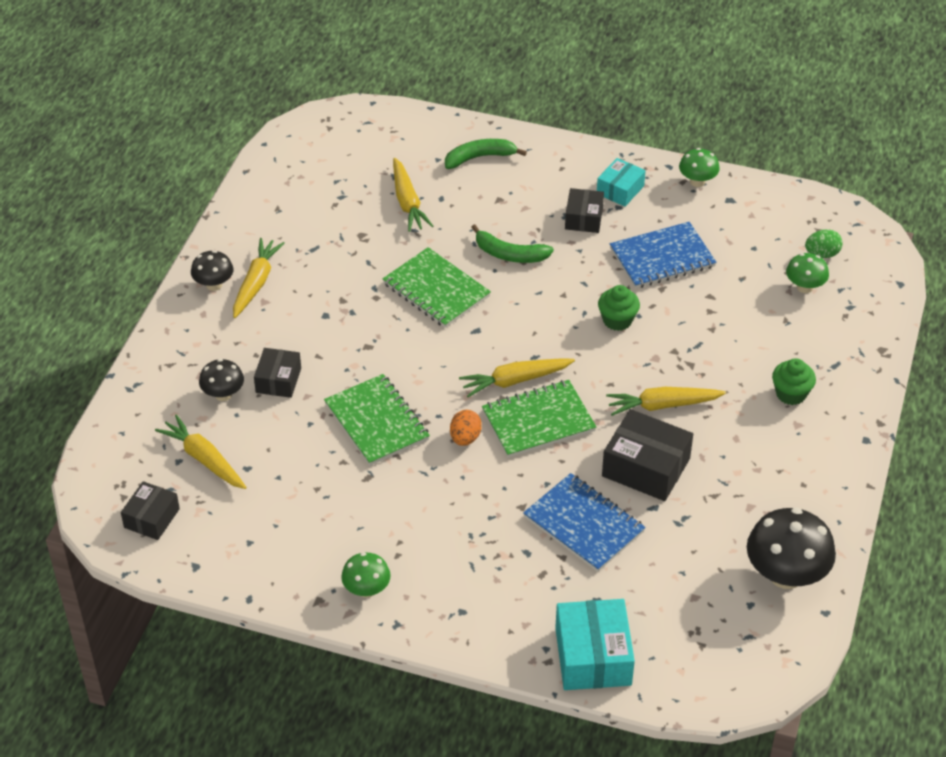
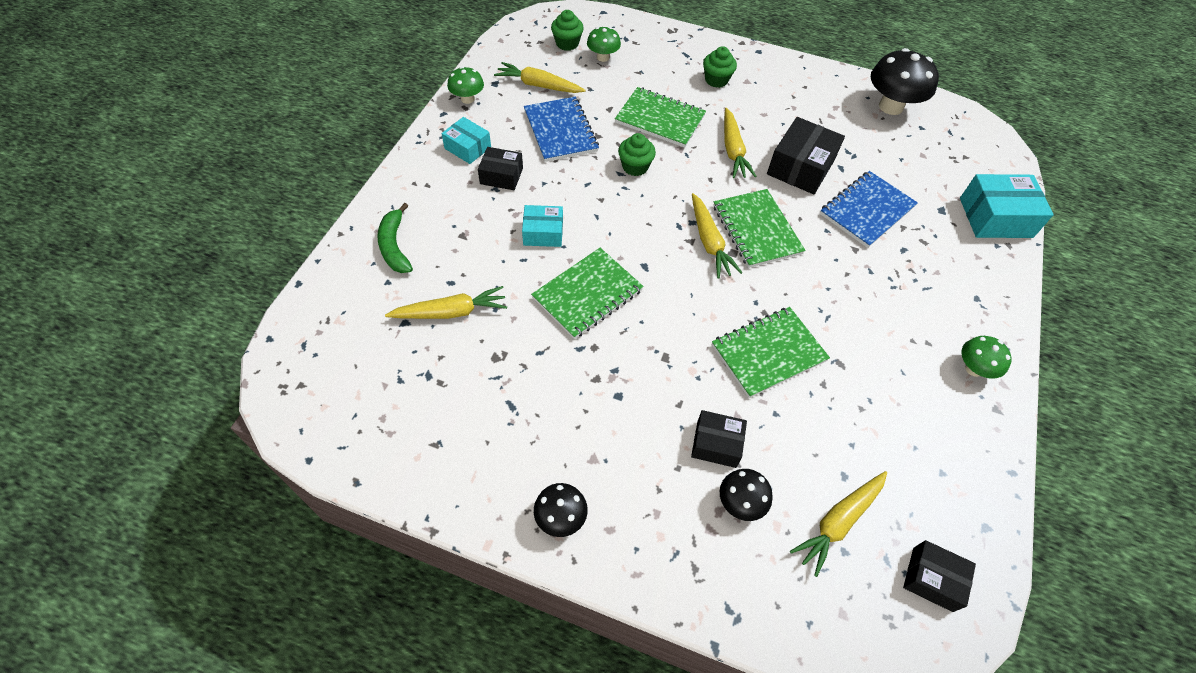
camera: 90 degrees left, 10 degrees up
(256, 283) = (561, 468): yellow carrot -> yellow carrot (538, 85)
(465, 438) = (782, 283): orange egg -> none
(510, 254) = (543, 233): green banana -> turquoise box
(702, 340) = (660, 119): none -> green notebook
(822, 254) = (567, 43): green egg -> green cupcake

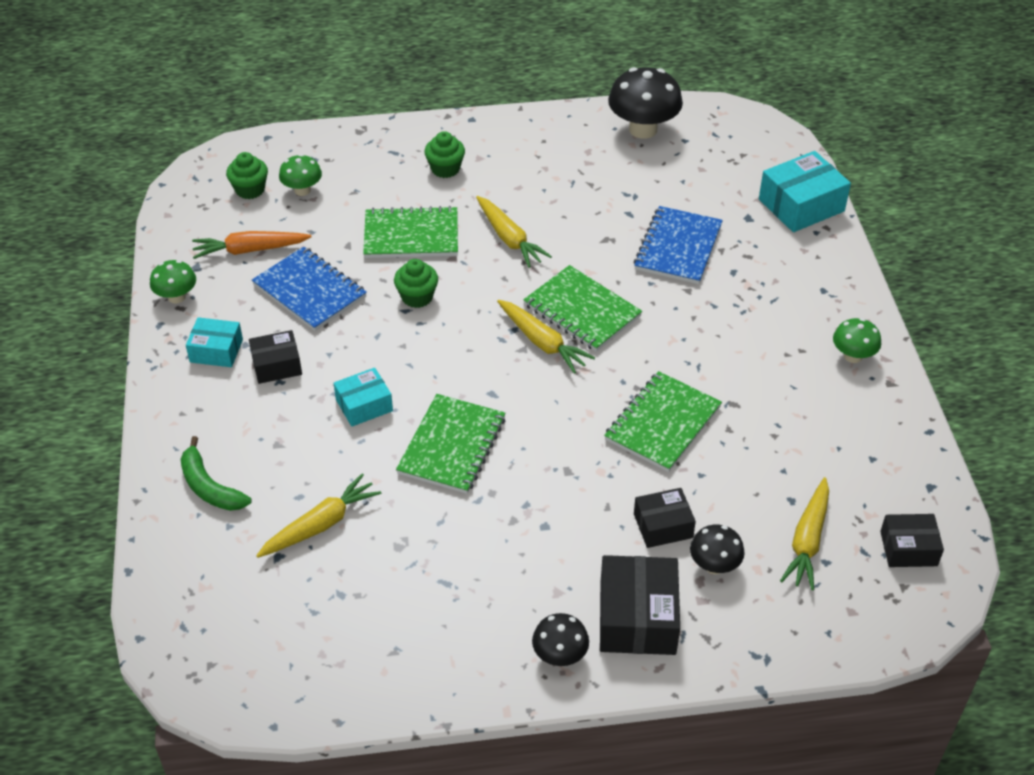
camera: 25 degrees left, 10 degrees down
(538, 85) = (249, 250): yellow carrot -> orange carrot
(800, 167) = (588, 229): black box -> black box (637, 618)

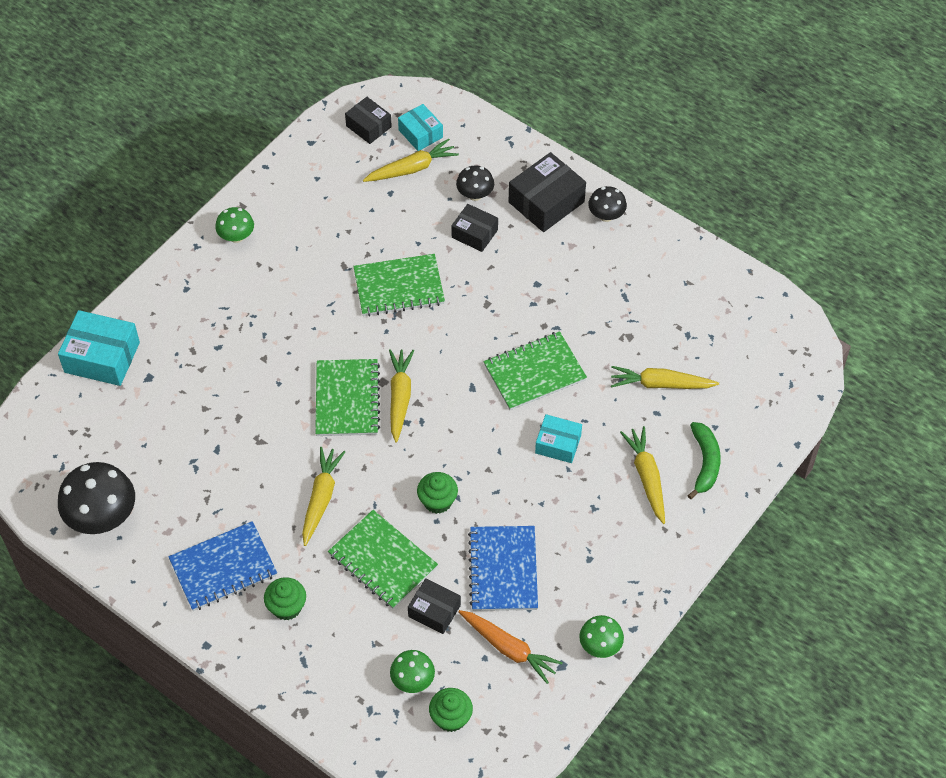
camera: 135 degrees left, 10 degrees up
(216, 351) = (613, 569): turquoise box -> turquoise box (420, 134)
(255, 436) = (646, 477): none -> yellow carrot
(277, 365) = (584, 522): black box -> black box (434, 611)
(678, 247) = (225, 394): blue notebook -> blue notebook (223, 568)

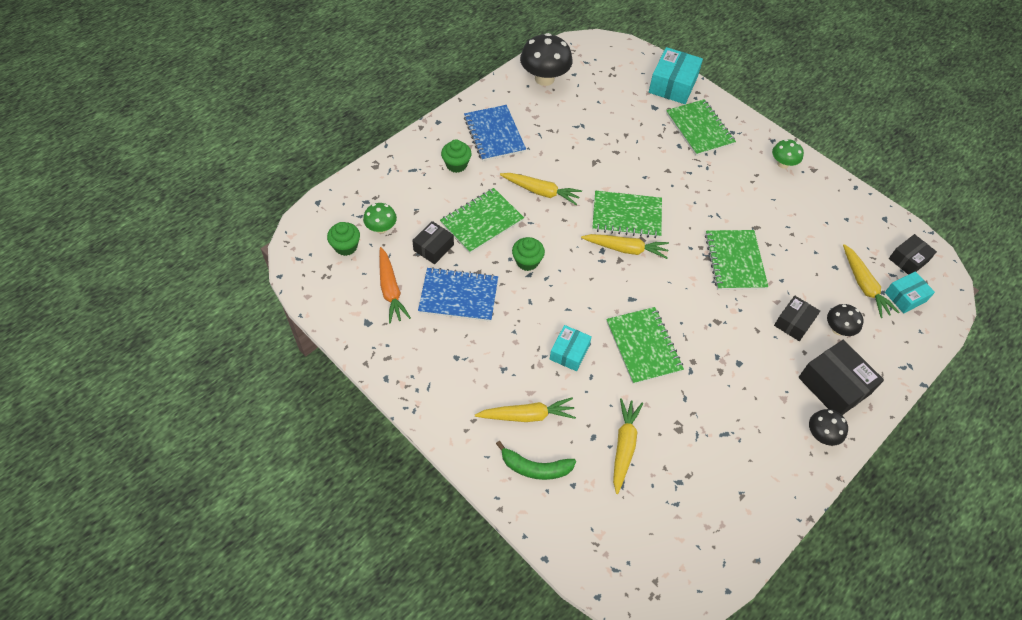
camera: 95 degrees right, 0 degrees up
(185, 325) = (699, 129): none -> green notebook
(509, 648) = (390, 290): orange carrot -> orange carrot turned 60 degrees counterclockwise
(600, 646) = (377, 351): green mushroom -> none

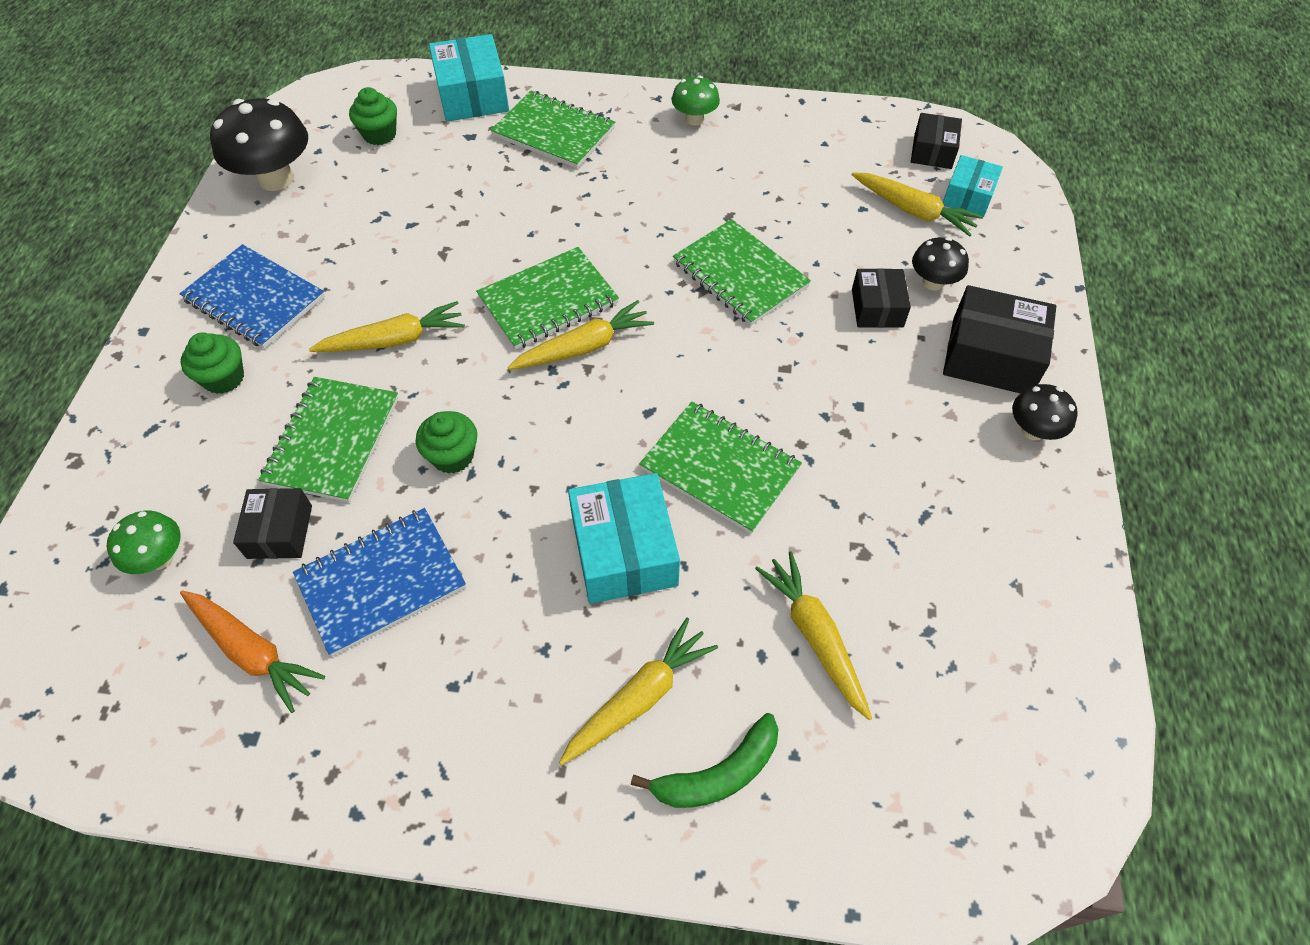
camera: 35 degrees left, 0 degrees up
(346, 246) = (113, 632): green cupcake -> green cupcake (379, 134)
(569, 352) = (624, 551): turquoise box -> turquoise box, size x1.63

